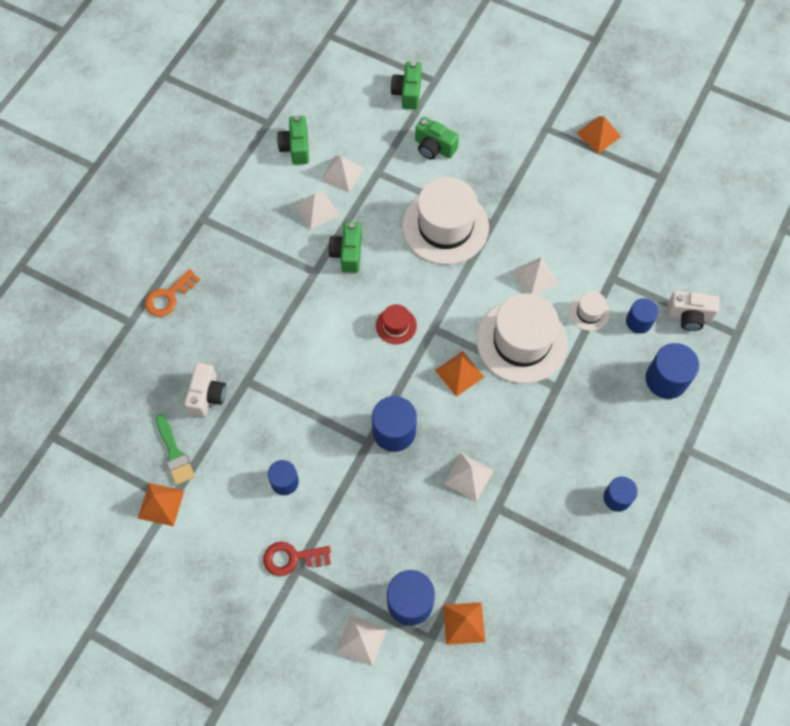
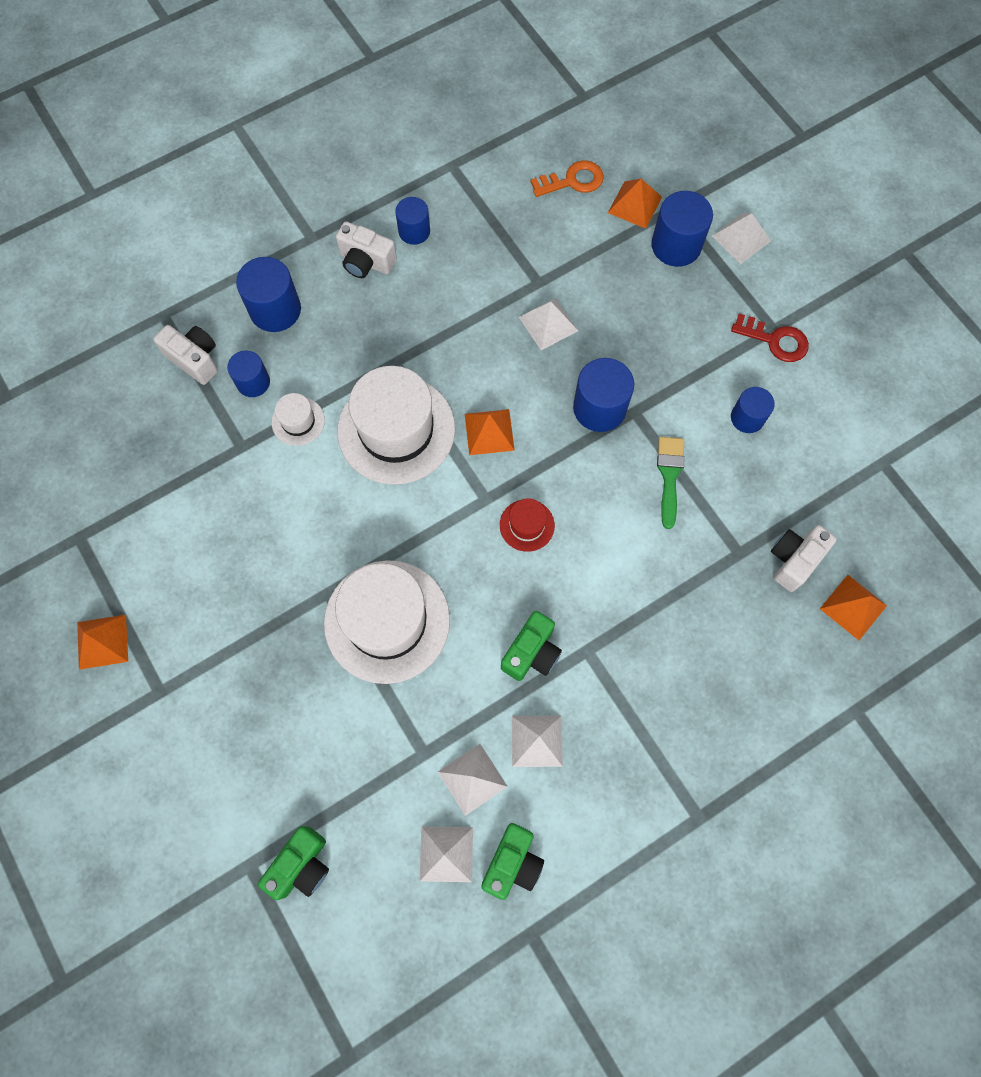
camera: 150 degrees left, 5 degrees up
(161, 504) = (896, 464): orange pyramid -> orange pyramid (853, 607)
(169, 297) = (792, 719): orange key -> orange key (572, 181)
(174, 453) = (860, 511): green brush -> green brush (669, 475)
(434, 147) = (325, 748): green camera -> none
(535, 277) = (326, 495): white pyramid -> white pyramid (446, 854)
(633, 452) = (366, 262): none -> white camera

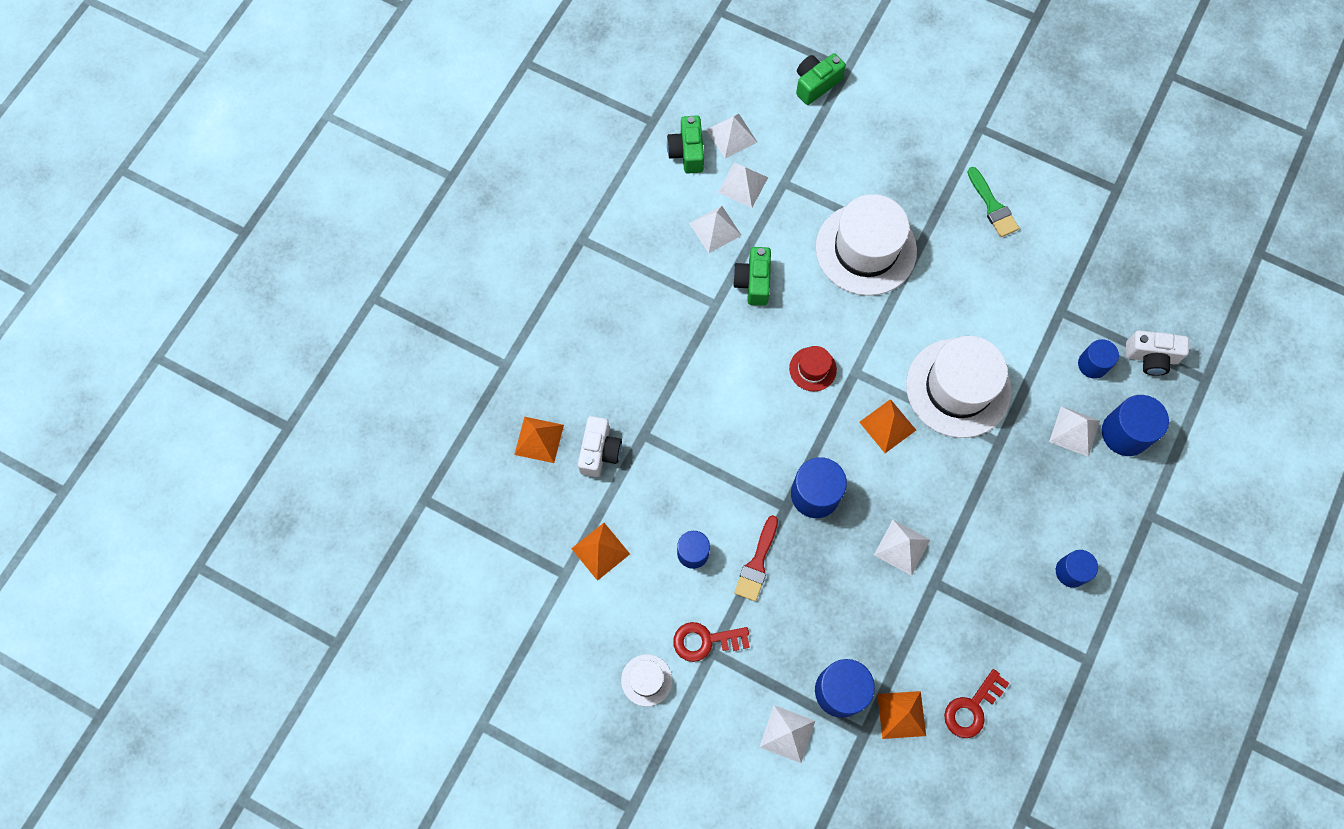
camera: 150 degrees right, 0 degrees up
(102, 641) = (1042, 136): orange pyramid -> orange pyramid (600, 551)
(298, 421) = (1035, 353): white hat -> white hat (646, 680)
(301, 865) = (816, 84): green camera -> green camera turned 45 degrees clockwise
(319, 335) = (1074, 431): none -> white pyramid
(366, 262) = (1088, 518): white camera -> none
(572, 181) = (972, 708): orange key -> red key
(669, 475) = (728, 467): green brush -> green brush (992, 206)
(691, 378) = (757, 563): none -> red brush

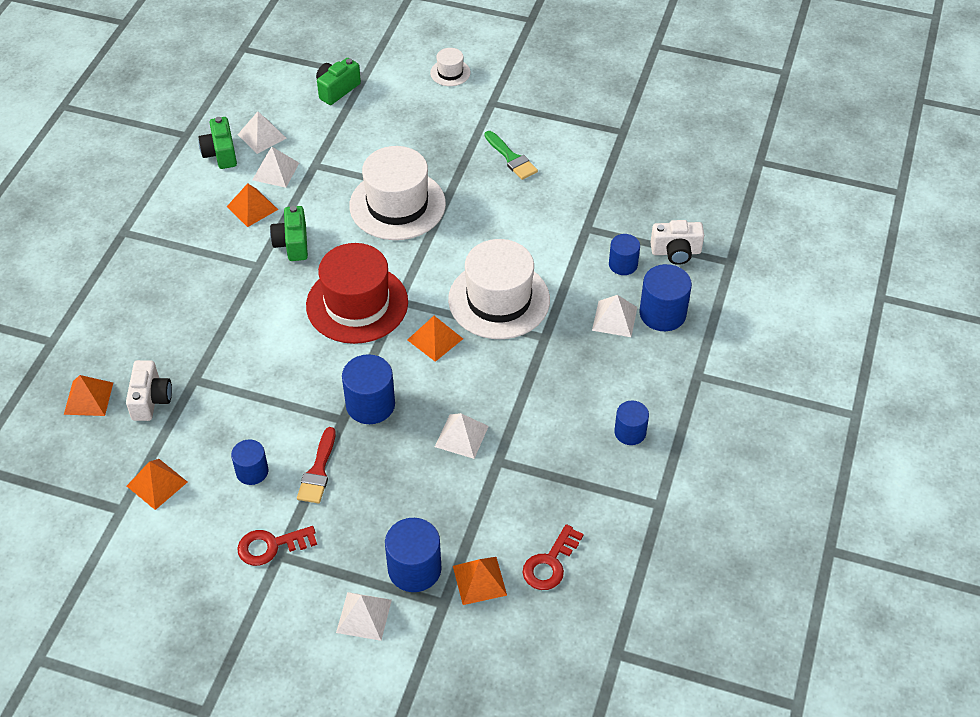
camera: 10 degrees left, 20 degrees down
(646, 680) = (212, 590): white hat -> white hat (450, 73)
(715, 229) = (252, 208): white pyramid -> orange pyramid
(812, 369) = (357, 304): red hat -> red hat, size x2.21

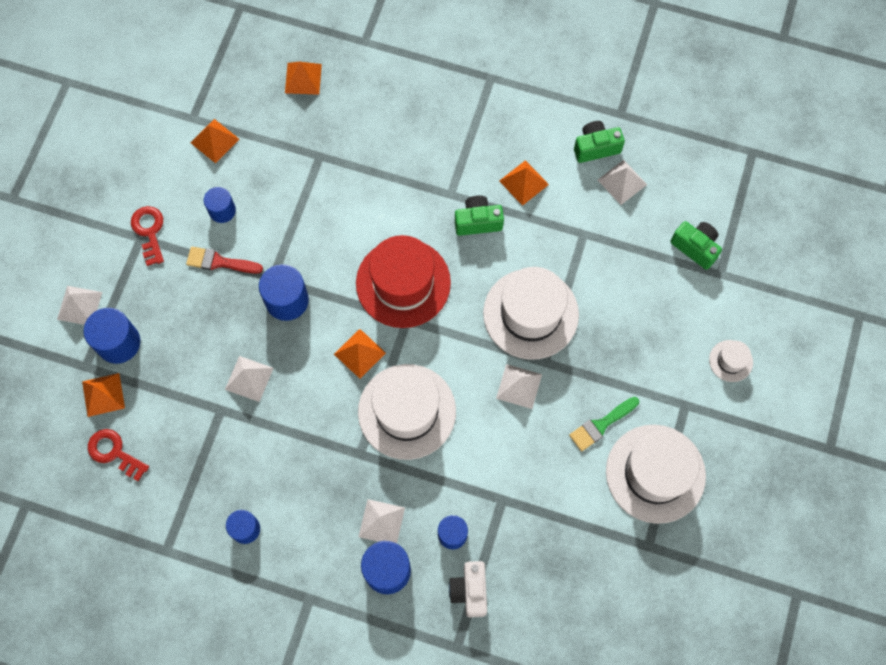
camera: 90 degrees right, 20 degrees up
(151, 400) = (299, 125): white camera -> none
(276, 171) = (573, 199): white pyramid -> white pyramid (519, 386)
(556, 124) = (655, 473): none -> white hat

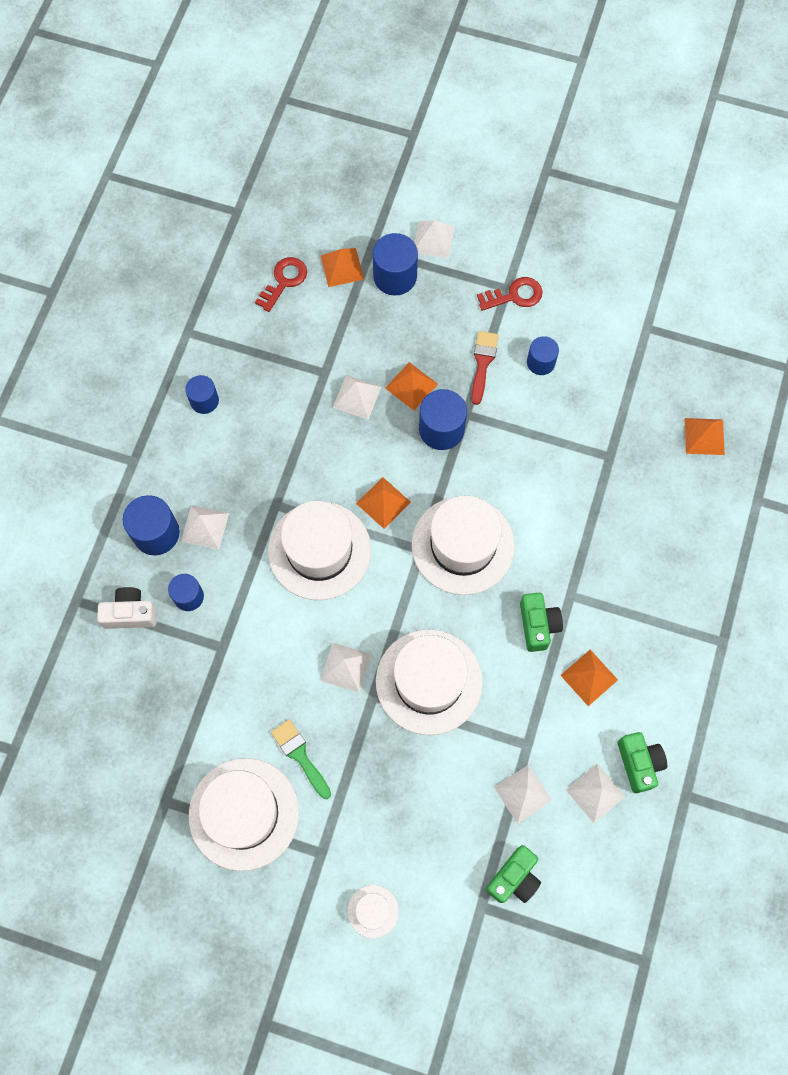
camera: 90 degrees right, 0 degrees up
(215, 141) = (621, 351): orange pyramid -> orange pyramid (411, 386)
(403, 283) = (463, 545): red hat -> white hat
(625, 238) = (523, 794): none -> white pyramid

